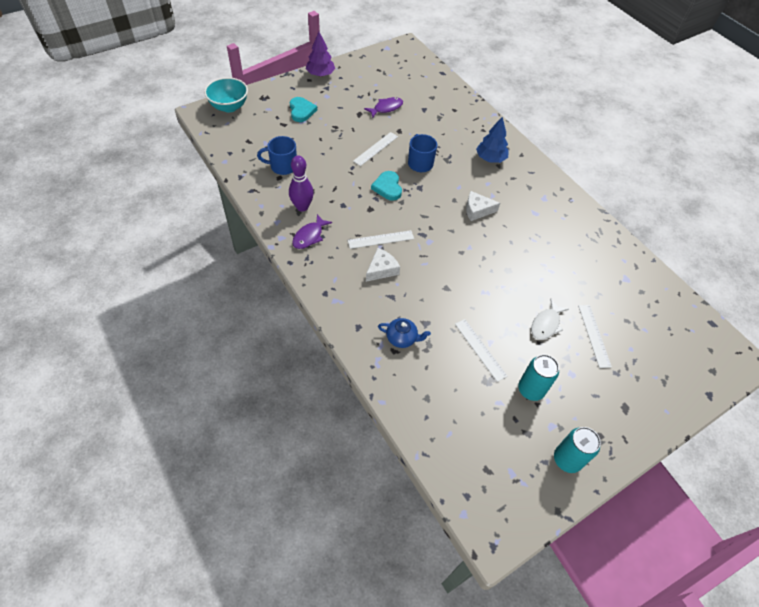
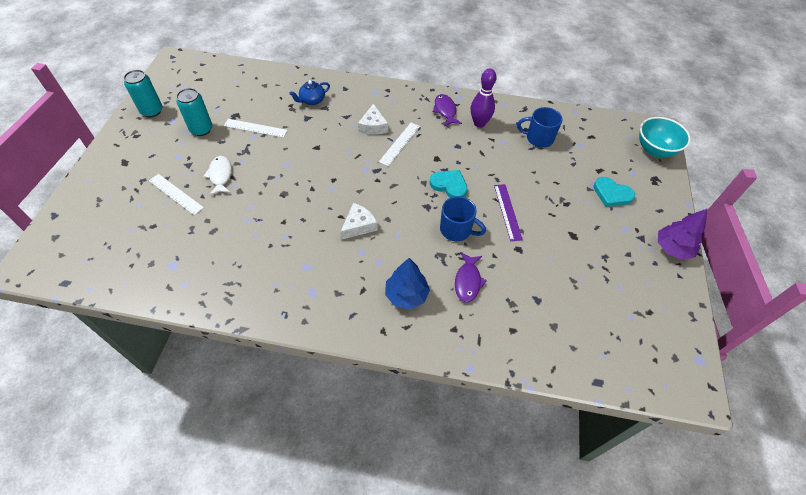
camera: 135 degrees right, 0 degrees up
(282, 166) = (538, 138): blue mug -> blue mug turned 120 degrees counterclockwise
(375, 148) = (507, 212): white ruler -> purple ruler
(386, 108) = (566, 265): purple fish -> purple fish (468, 281)

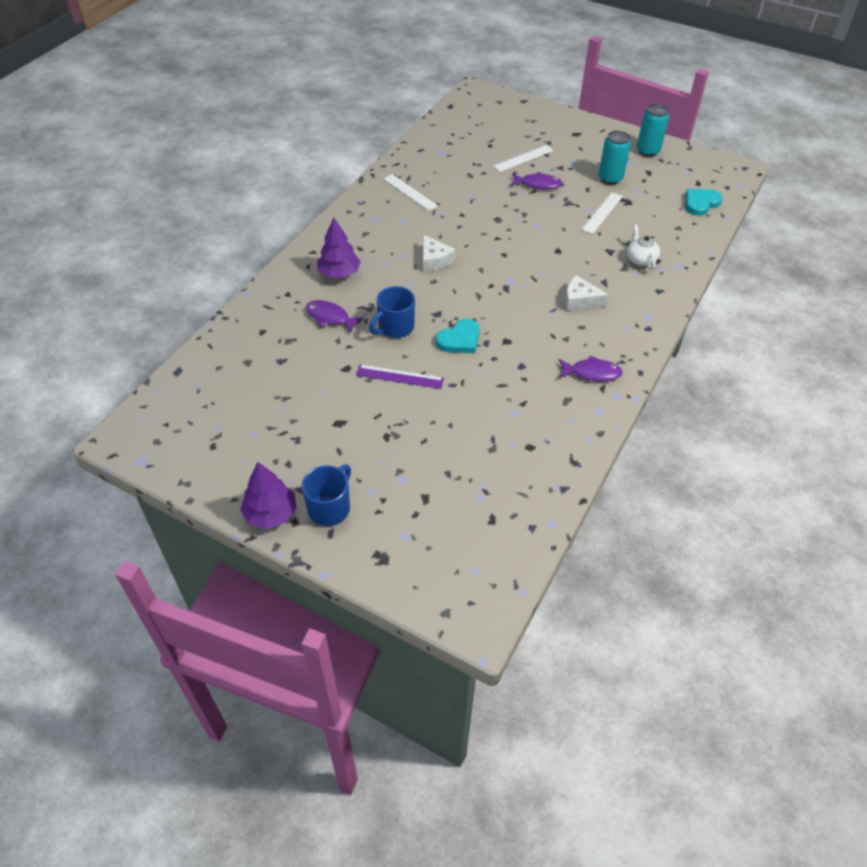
camera: 110 degrees right, 5 degrees down
(220, 175) = (538, 184): white fish -> purple fish
(312, 100) = (640, 259): blue teapot -> white teapot
(399, 143) = (542, 315): white ruler -> white ruler (410, 192)
(406, 295) = (339, 273): blue tree -> purple tree
(479, 123) = (557, 400): purple bowling pin -> none
(538, 138) = (508, 453): blue mug -> blue mug (330, 508)
(611, 194) = (380, 491): turquoise heart -> turquoise heart (700, 203)
(655, 149) = (437, 591): turquoise bowl -> none

